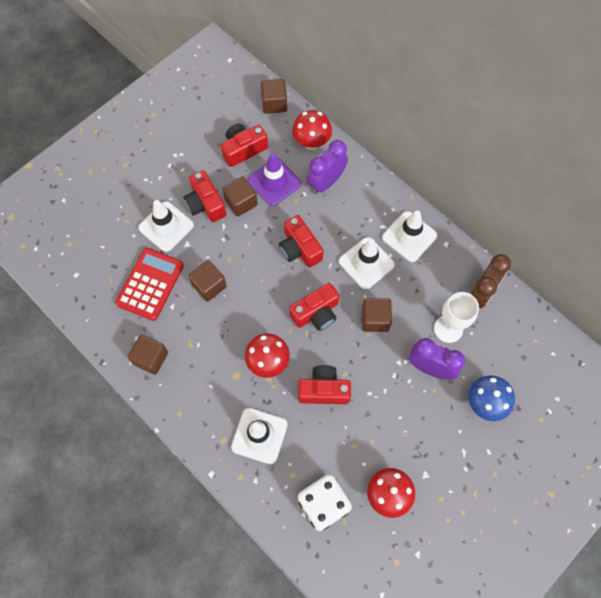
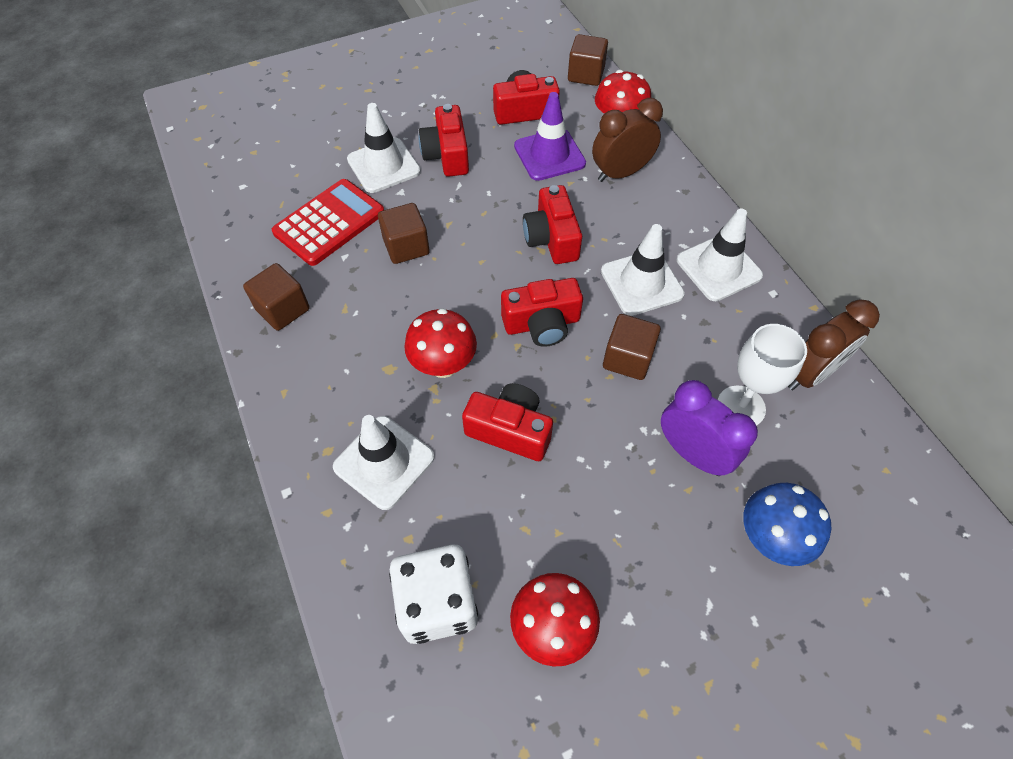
camera: 20 degrees right, 10 degrees down
(241, 202) = (494, 165): brown cube -> none
(326, 182) = (620, 173): purple clock -> brown clock

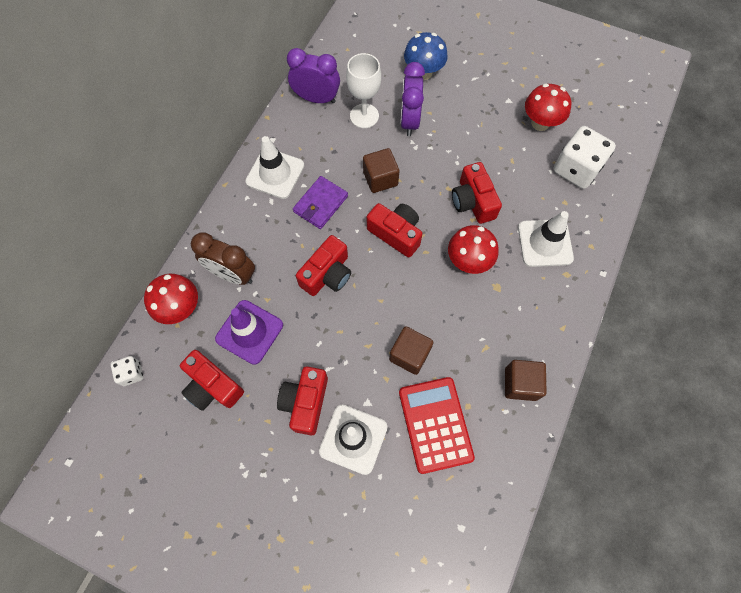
camera: 130 degrees left, 10 degrees up
(329, 223) = (435, 424): red calculator -> red calculator turned 75 degrees clockwise
(447, 155) = (305, 402): red camera -> red camera turned 150 degrees clockwise
(586, 75) = (132, 373): brown cube -> white dice
(641, 283) = (321, 204): white traffic cone -> purple wallet
(810, 374) = (316, 99): brown clock -> purple clock

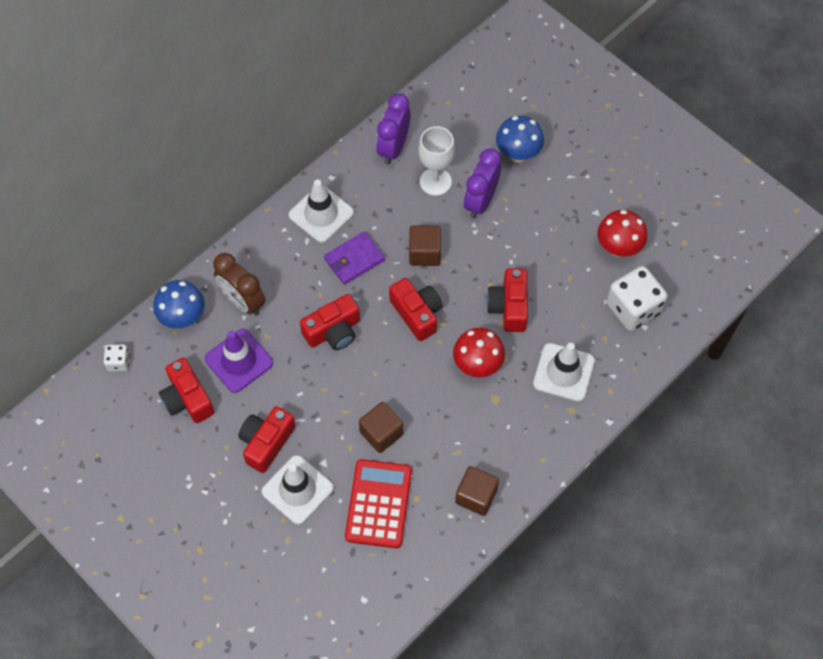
camera: 20 degrees right, 5 degrees down
(181, 308) = (183, 317): red mushroom -> blue mushroom
(316, 99) = (393, 148): purple clock -> purple clock turned 105 degrees counterclockwise

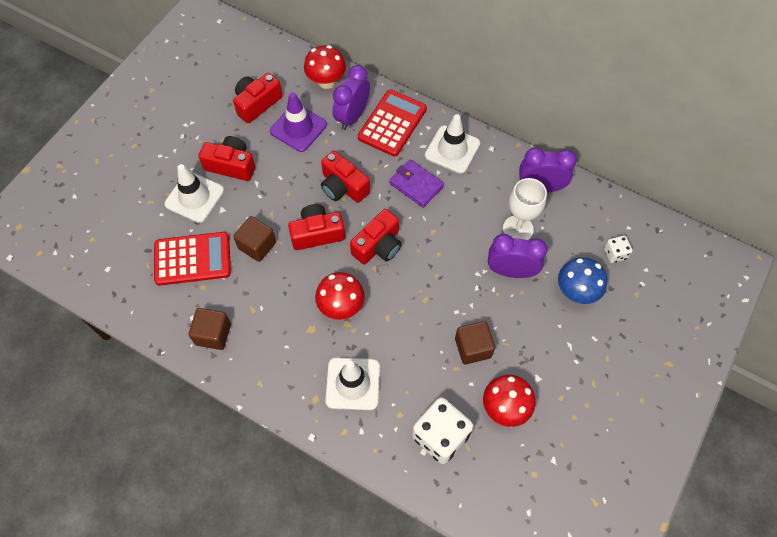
camera: 75 degrees right, 0 degrees up
(119, 362) = (277, 53): white dice -> white dice (615, 254)
(183, 317) = (326, 81): blue mushroom -> red mushroom
(243, 301) = (352, 116): brown clock -> purple clock
(266, 263) = (392, 123): none -> red calculator
(424, 253) = (441, 237): brown cube -> brown cube (473, 348)
(509, 307) = (408, 320): red camera -> red camera (317, 233)

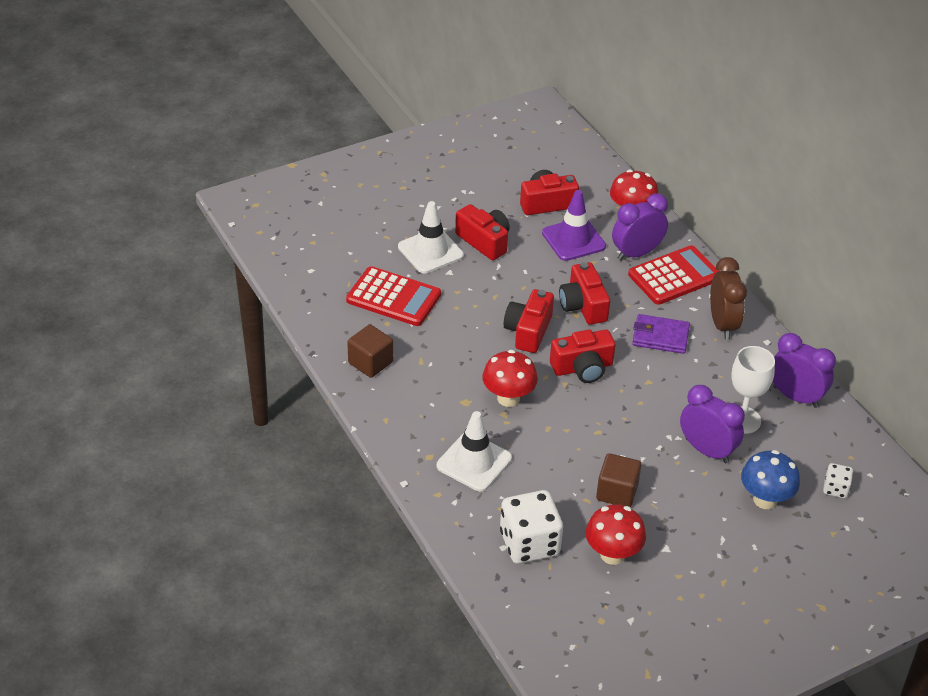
camera: 30 degrees right, 20 degrees down
(257, 245) = (462, 314): brown cube -> none
(317, 233) = (528, 331): red camera -> red camera turned 90 degrees counterclockwise
(416, 185) = (660, 337): purple wallet -> purple wallet turned 60 degrees counterclockwise
(452, 149) = (722, 324): white traffic cone -> brown clock

